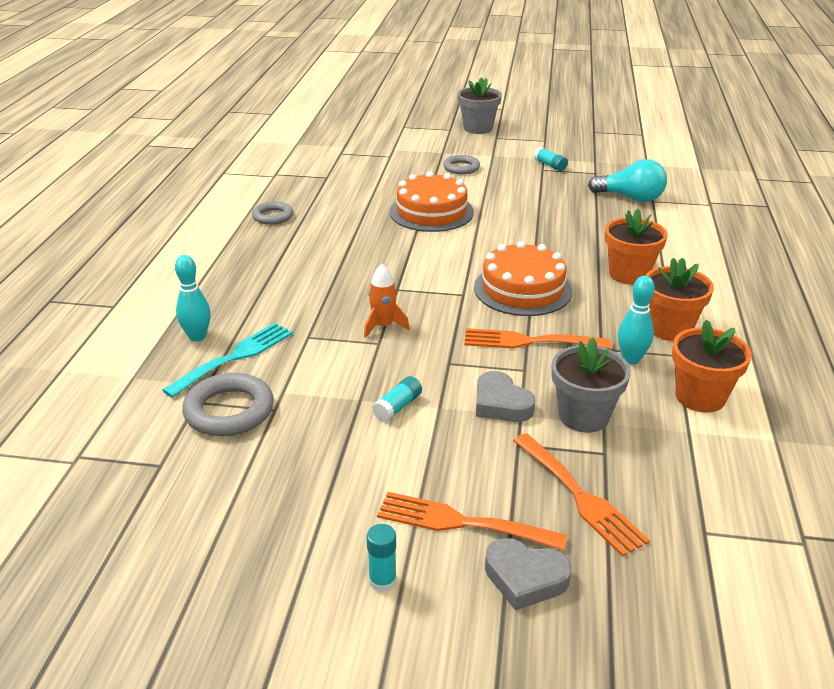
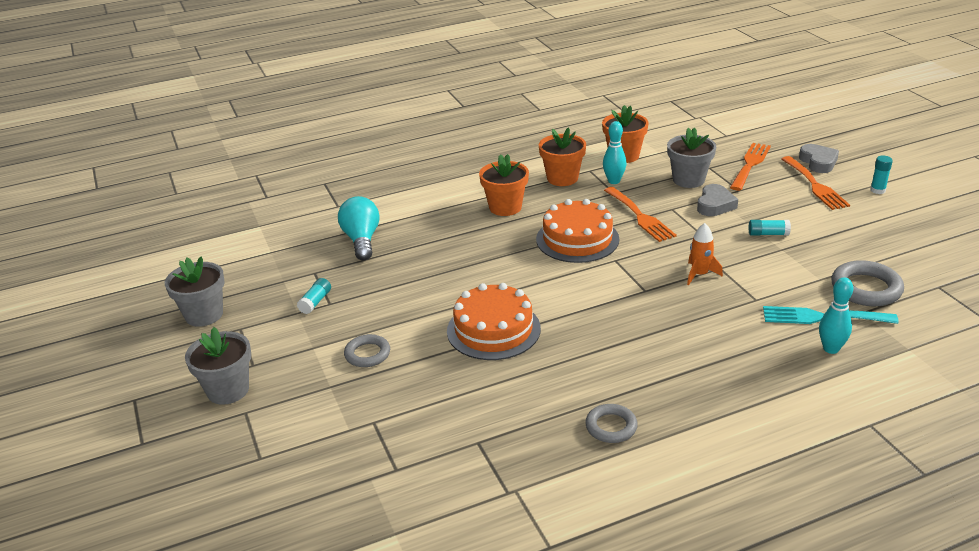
camera: 120 degrees left, 0 degrees up
(575, 133) = (204, 315): none -> grey flower pot

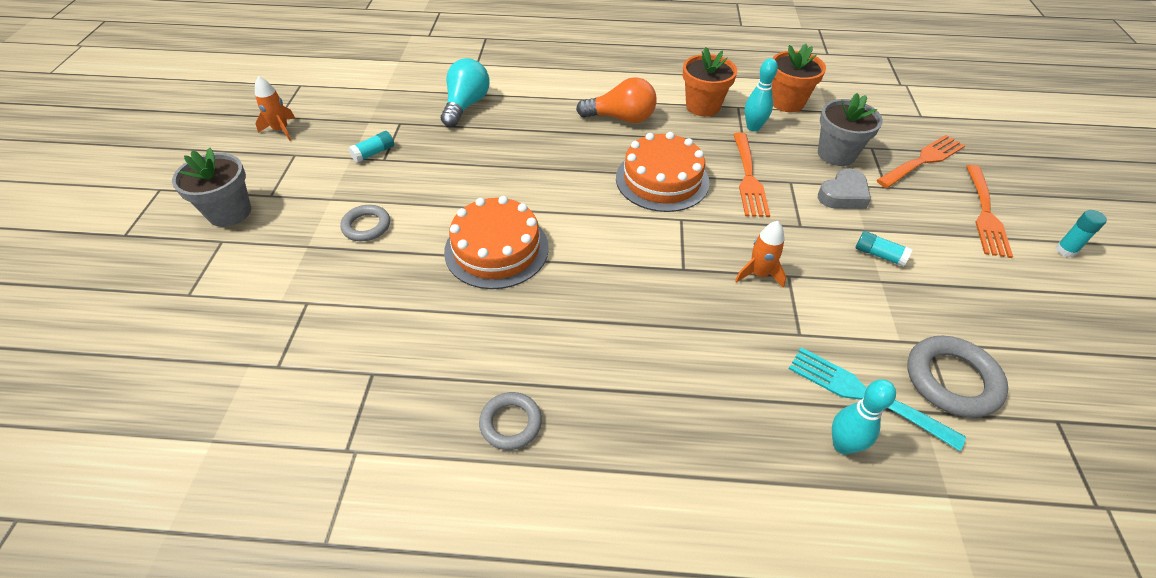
camera: 25 degrees right, 15 degrees up
(204, 315) = (281, 130): grey flower pot -> orange rocket
(505, 207) = (621, 118): orange flower pot -> orange light bulb
(818, 162) = (1011, 186): grey heart -> none

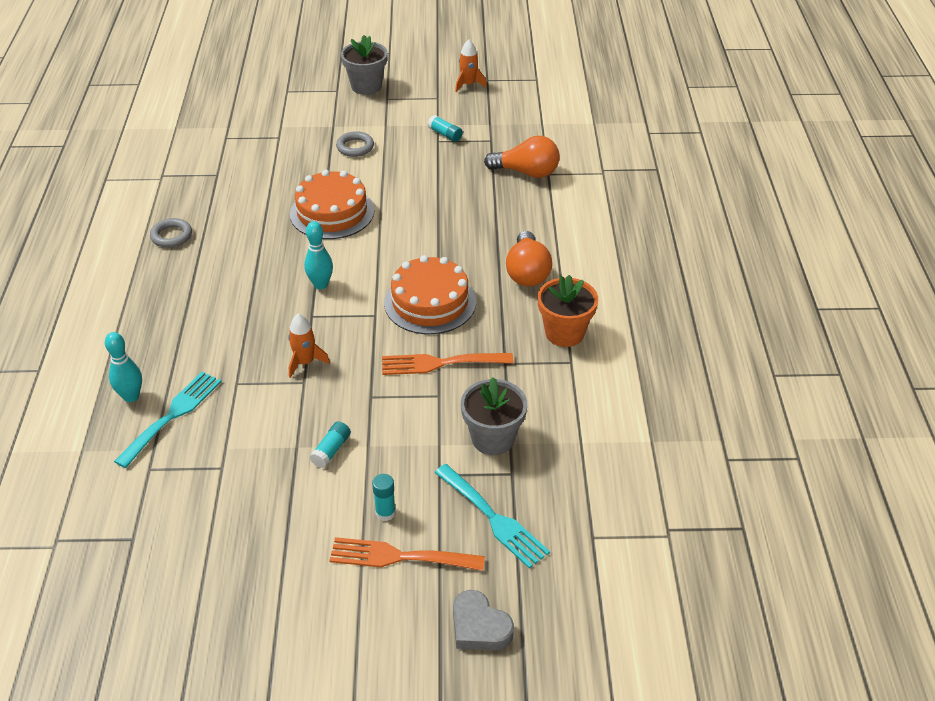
camera: 85 degrees right, 5 degrees down
(466, 105) = (526, 172): turquoise light bulb -> orange light bulb
(753, 127) = (531, 372): turquoise bowling pin -> turquoise bowling pin (320, 284)
(787, 102) = (590, 405): orange flower pot -> none
(843, 195) = (421, 435): grey heart -> grey heart (479, 627)
(923, 160) = (493, 518): orange fork -> turquoise fork
(952, 380) = (181, 474): grey ring -> none
(1065, 250) = (342, 618): turquoise glue stick -> turquoise glue stick (385, 512)

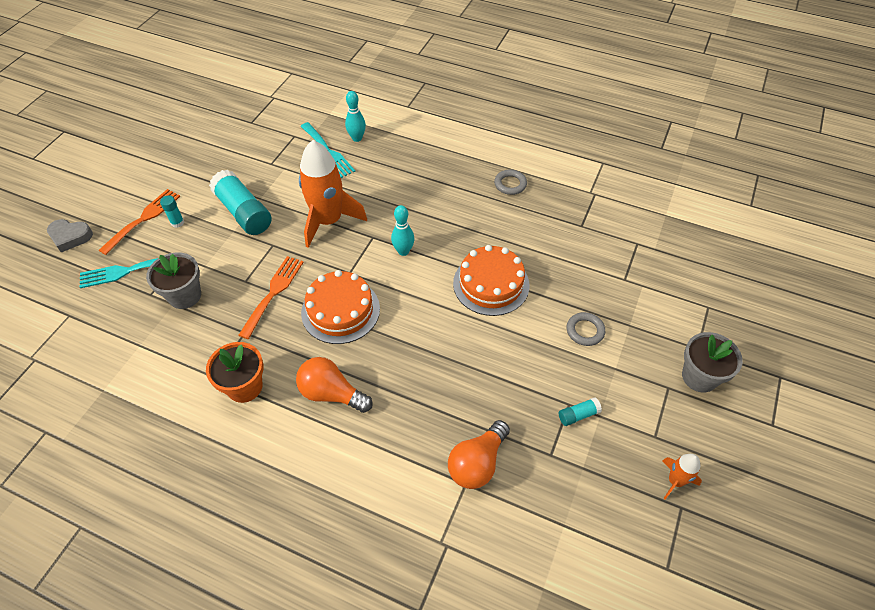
camera: 115 degrees right, 10 degrees up
(305, 362) = (328, 221): orange rocket -> orange rocket, size x2.13
(331, 450) = (244, 212): turquoise glue stick -> turquoise glue stick, size x2.24
(479, 627) = (70, 237): grey heart -> grey heart turned 150 degrees counterclockwise

